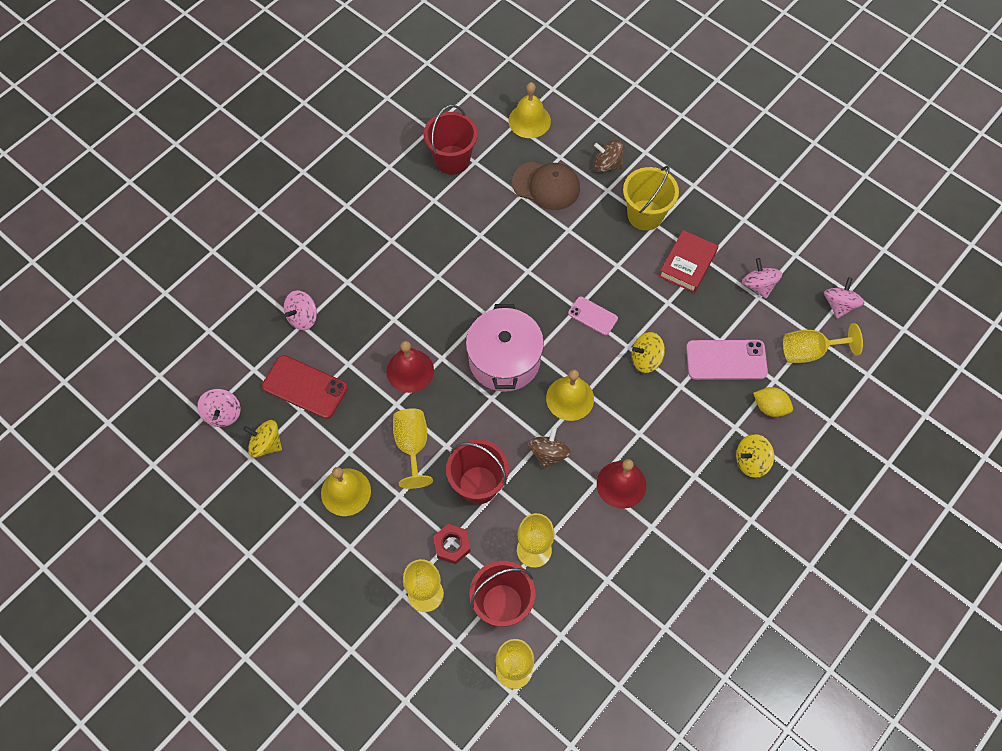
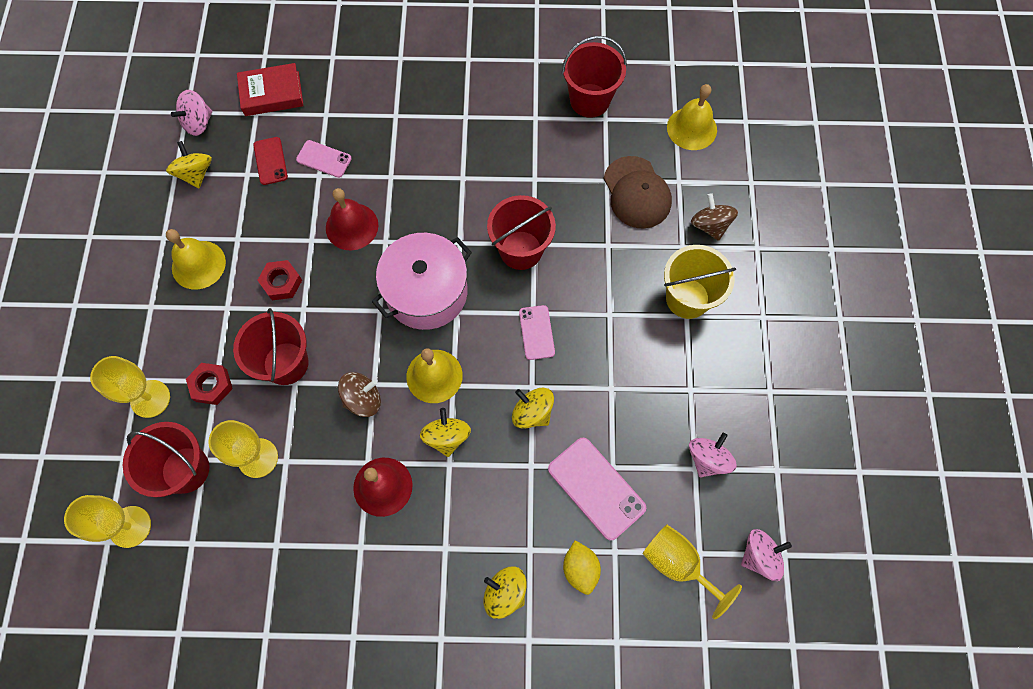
camera: 50 degrees right, 5 degrees up
(303, 317) = (333, 110): pink spinning top -> none
(305, 387) = (270, 161): red phone -> red phone, size x0.60
(338, 351) = (324, 159): none -> pink phone
(412, 446) = (281, 282): yellow goblet -> red nut
(525, 282) = (521, 250): none -> red bucket
(619, 421) = (447, 437): none -> yellow spinning top
(687, 264) = (669, 375): red book -> red book (272, 94)

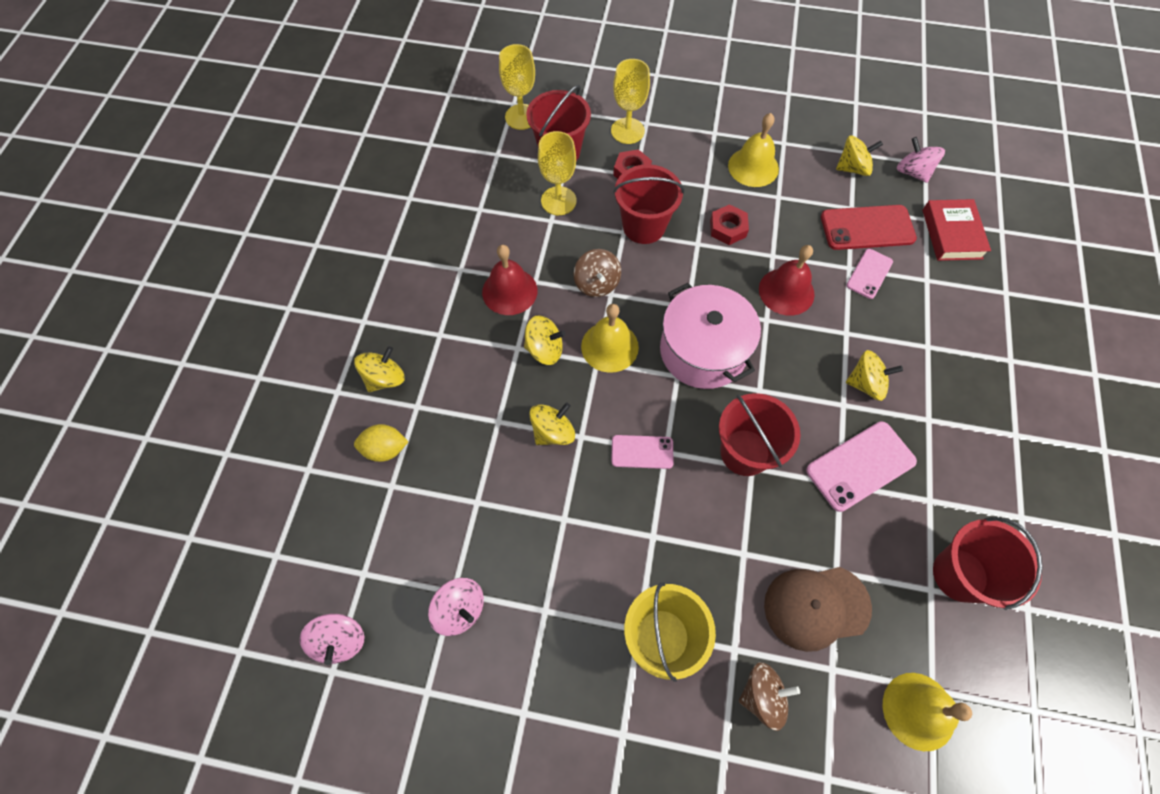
camera: 100 degrees right, 5 degrees down
(270, 161) = (867, 228): red phone -> red phone, size x1.66
(439, 161) = (866, 384): none -> yellow spinning top
(596, 488) = (459, 480): pink phone -> pink phone (860, 466)
(678, 564) = (360, 547): yellow goblet -> none

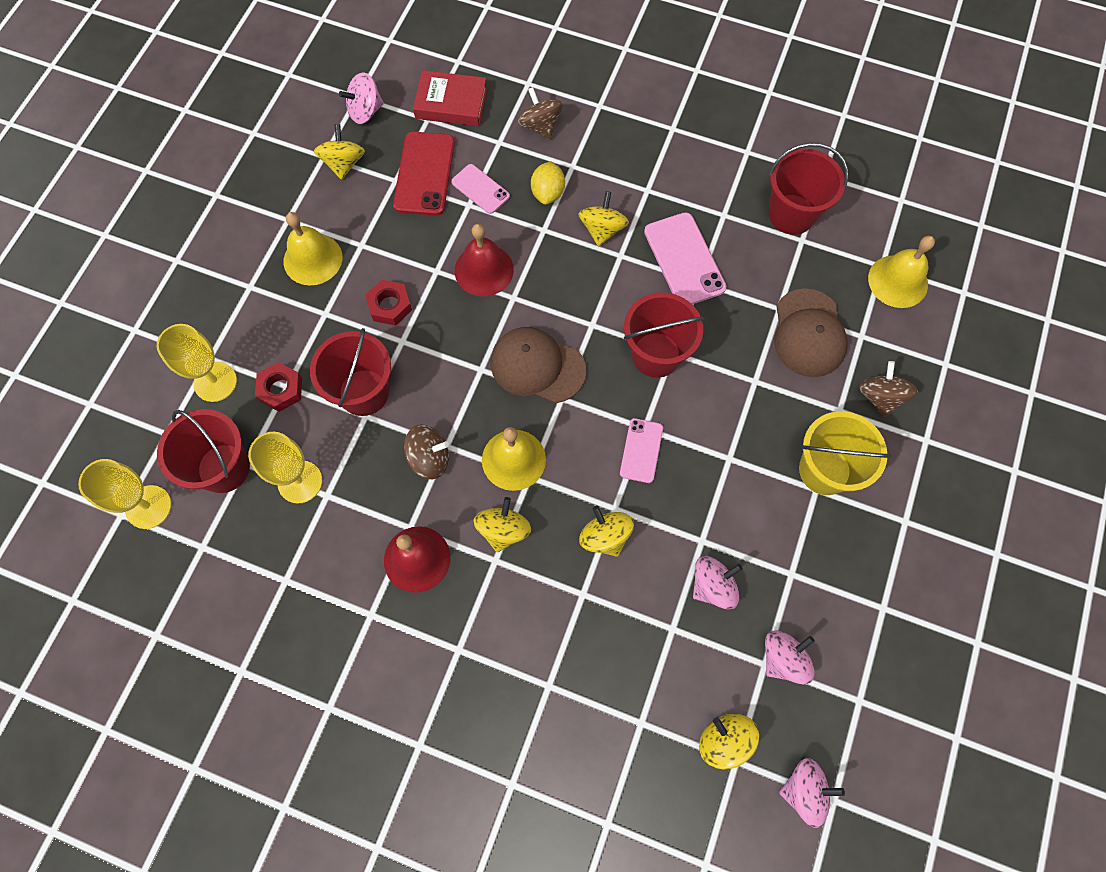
camera: 80 degrees left, 5 degrees up
(385, 378) = (505, 722): yellow spinning top -> yellow spinning top (724, 740)
(385, 449) = (596, 727): yellow lemon -> yellow lemon (548, 193)
(521, 534) = (712, 586): none -> pink spinning top
(703, 350) = (537, 366): pink pot -> brown cap
(961, 311) = (540, 126): none -> brown spinning top

